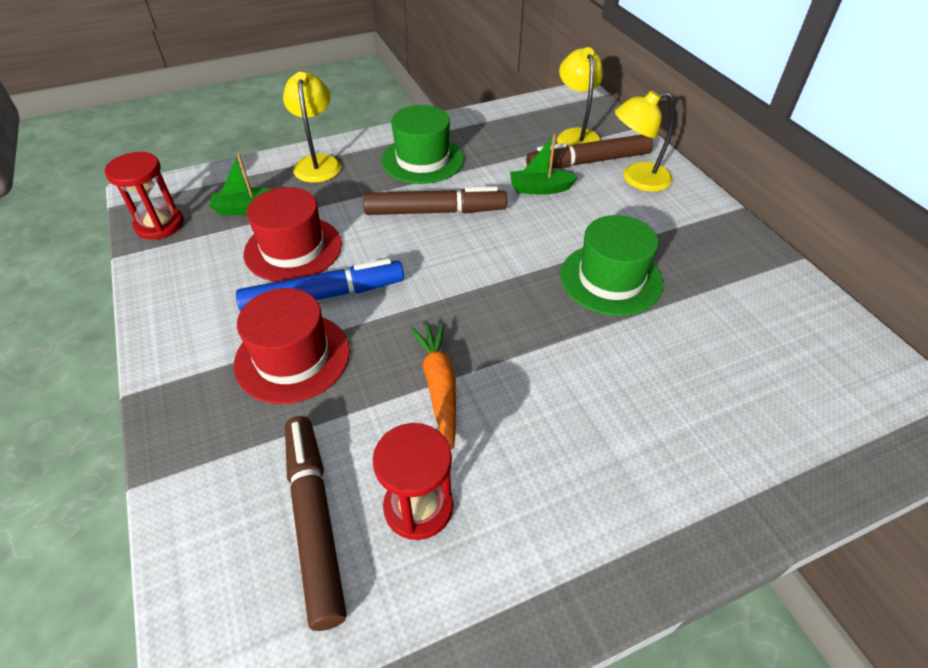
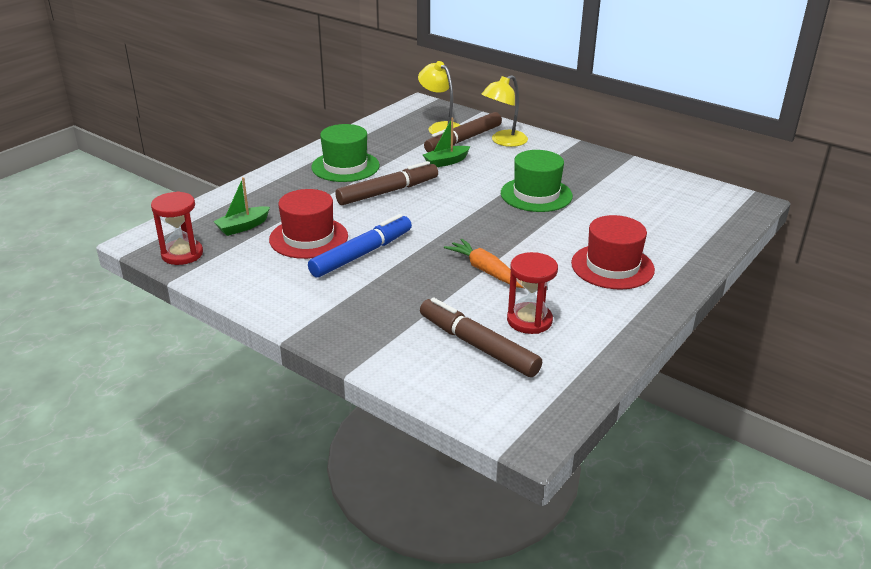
camera: 30 degrees left, 15 degrees down
(292, 357) = (377, 288): red hat -> red hat (612, 266)
(318, 163) = (265, 187): yellow lamp -> none

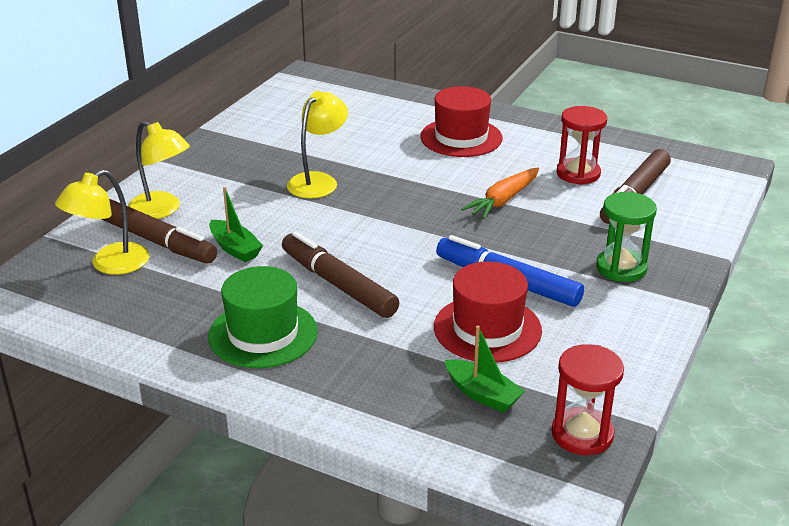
camera: 100 degrees left, 0 degrees up
(357, 310) = (621, 268): none -> green hourglass
(536, 194) = (318, 181): green hat -> yellow lamp

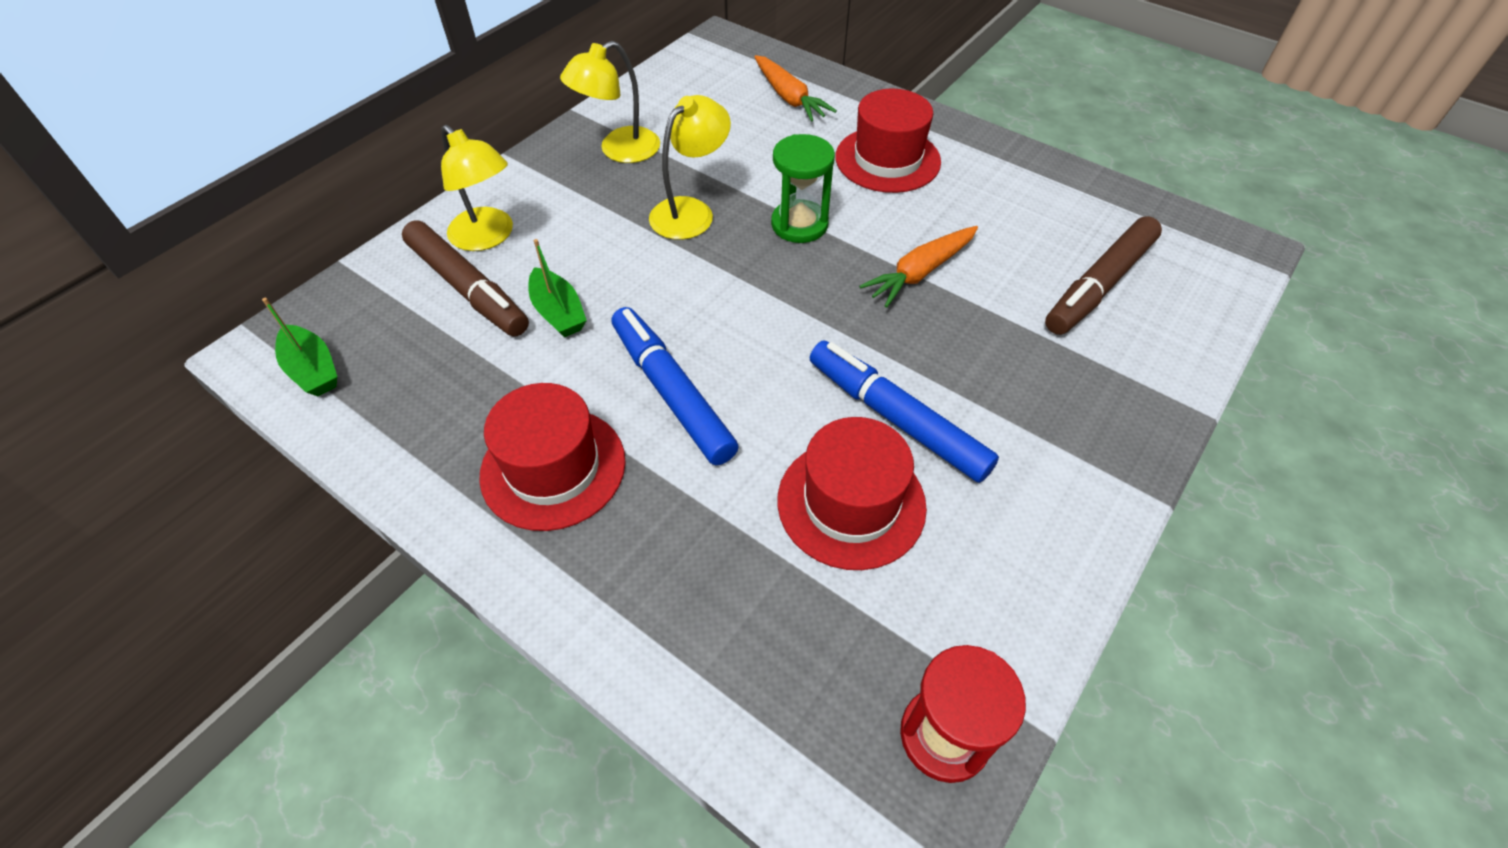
camera: 10 degrees right, 20 degrees up
(110, 264) = (400, 319): yellow lamp -> yellow lamp (619, 151)
(263, 334) = (553, 468): green hat -> red hat
(338, 285) = (672, 393): brown marker -> blue marker
(374, 106) = (789, 97): none -> orange carrot
(482, 394) = (818, 629): green boat -> green boat (313, 370)
(578, 173) = (1029, 237): red hourglass -> none
(621, 268) = (1058, 415): green hourglass -> green hourglass (799, 224)

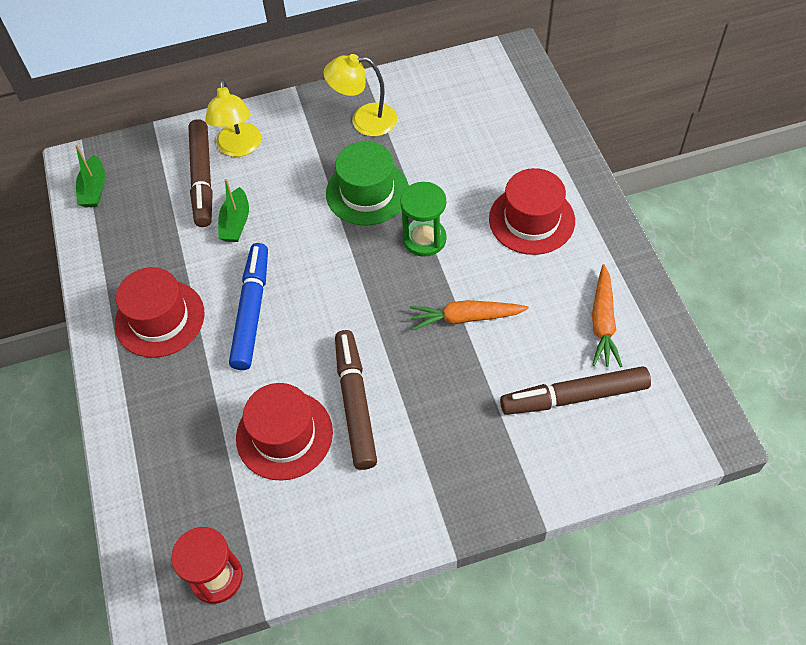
camera: 40 degrees right, 5 degrees up
(691, 211) = (367, 192): yellow lamp -> green hat
(789, 97) = (514, 131): orange carrot -> orange carrot (603, 322)
(897, 419) = (355, 404): blue marker -> brown marker

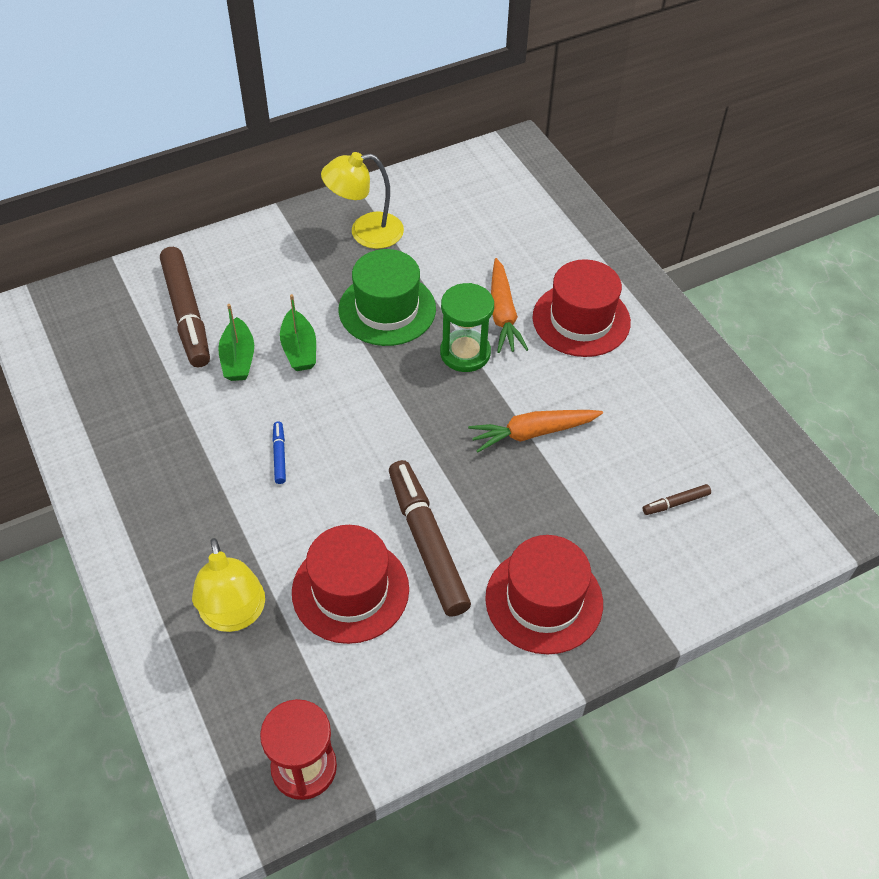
camera: 15 degrees left, 5 degrees down
(94, 189) = (54, 339): green boat -> green boat (299, 349)
(160, 318) = (168, 477): red hat -> red hat (544, 600)
(239, 148) = (224, 276): yellow lamp -> yellow lamp (234, 615)
(251, 311) = (279, 456): blue marker -> blue marker, size x0.42
(575, 396) = (676, 503): brown marker -> brown marker, size x0.42
(603, 322) = (686, 419): orange carrot -> orange carrot (503, 314)

